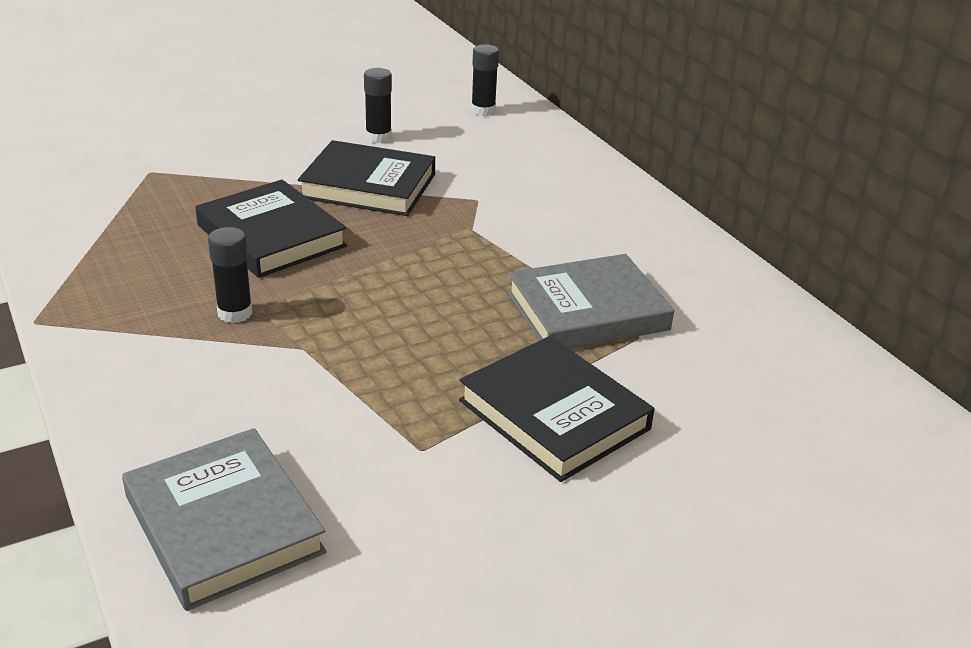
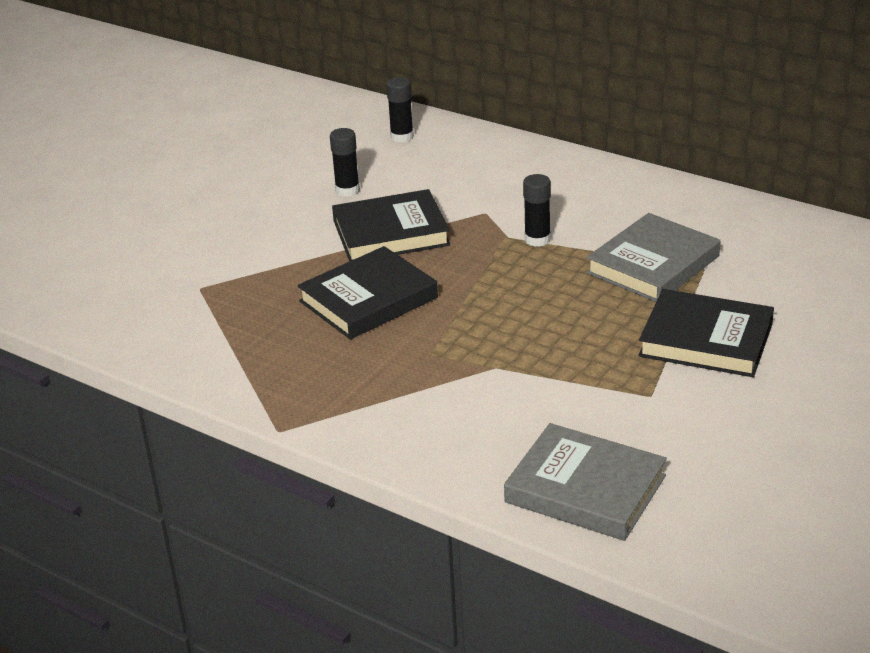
camera: 25 degrees left, 0 degrees up
(235, 313) = (417, 364): black glue stick -> black glue stick (537, 239)
(271, 236) = (368, 299): black book -> black book turned 60 degrees counterclockwise

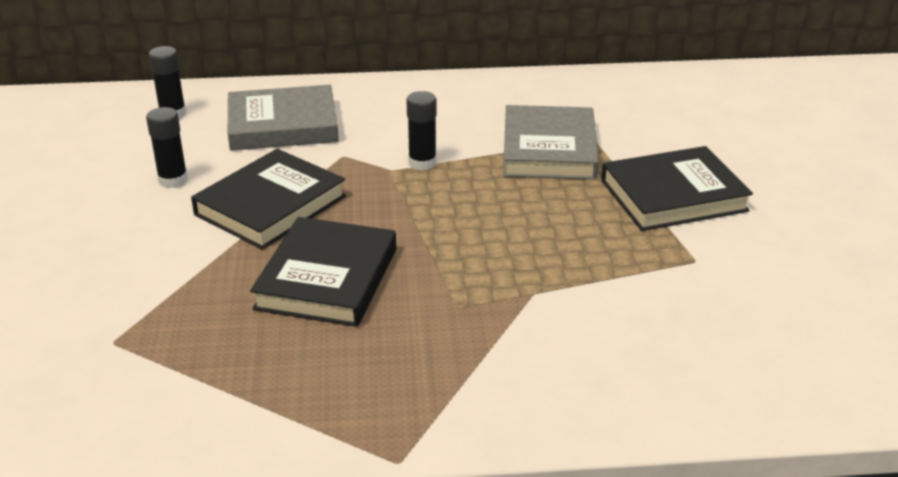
camera: 40 degrees left, 0 degrees up
(585, 489) = (760, 371): grey book -> grey book (283, 125)

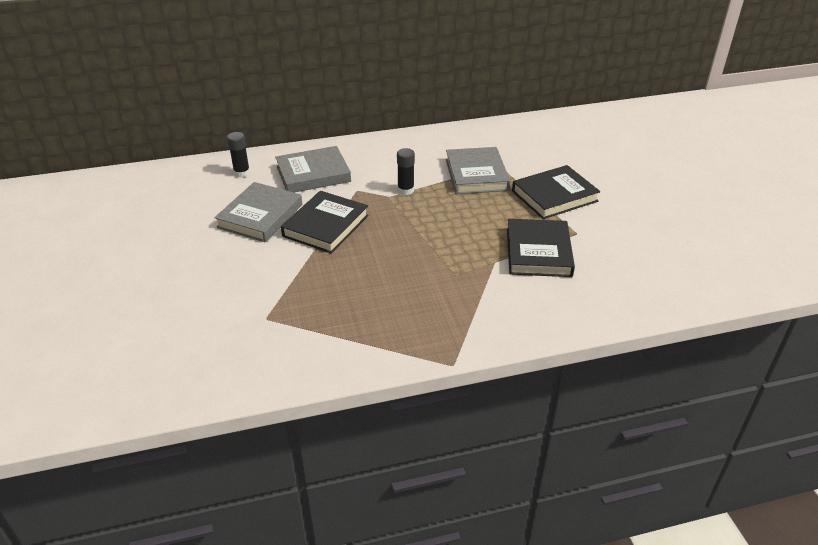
camera: 10 degrees left, 5 degrees up
(173, 180) = (260, 216): black glue stick -> grey book
(327, 278) = (375, 266): black book -> black book (538, 252)

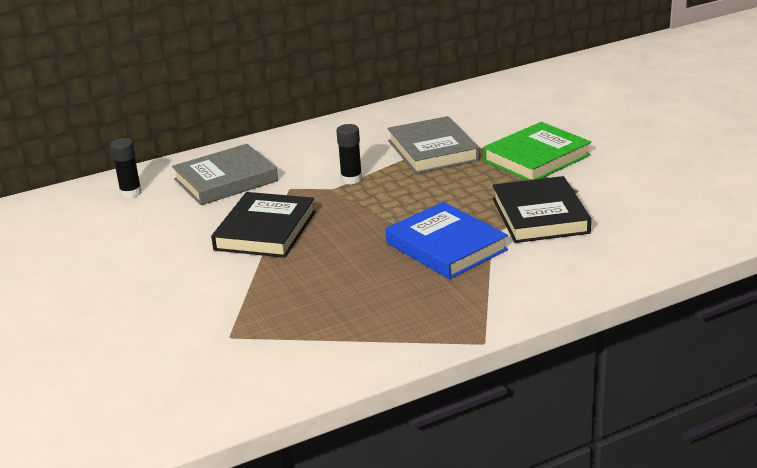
camera: 10 degrees left, 10 degrees down
(260, 216) = (175, 234): grey book -> none
(455, 267) = (446, 246): none -> blue book
(554, 196) = (536, 158): black book -> green book

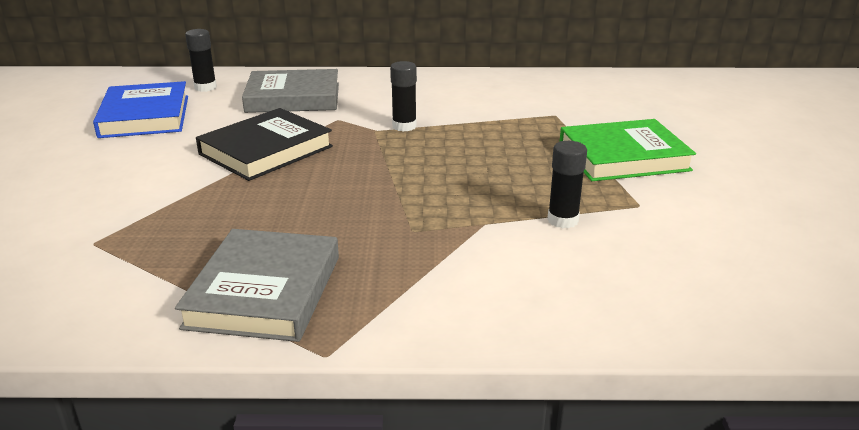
camera: 25 degrees right, 0 degrees up
(432, 150) = (516, 121): grey book -> grey book (264, 291)
(446, 246) = (418, 221): blue book -> blue book (145, 116)
(540, 216) = (562, 220): black book -> black glue stick

